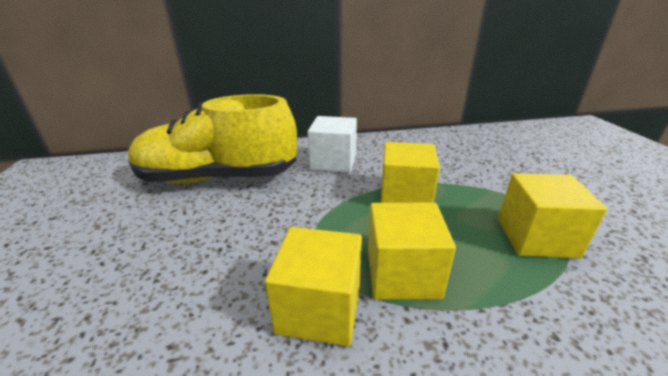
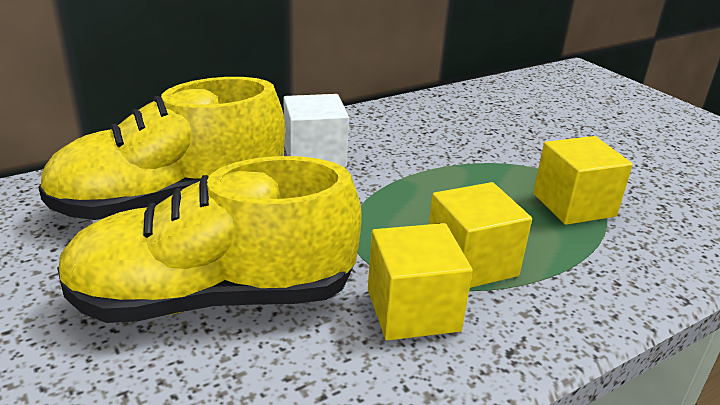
camera: 25 degrees left, 0 degrees up
(181, 255) = (214, 298): none -> yellow shoe
(405, 196) = (428, 185): yellow cube -> none

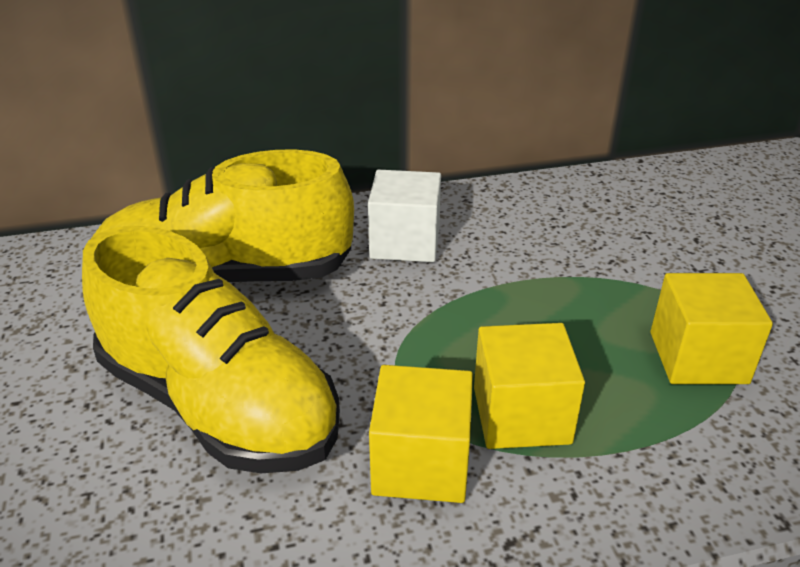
camera: 20 degrees right, 5 degrees up
(214, 298) = (218, 404): yellow shoe -> yellow shoe turned 150 degrees counterclockwise

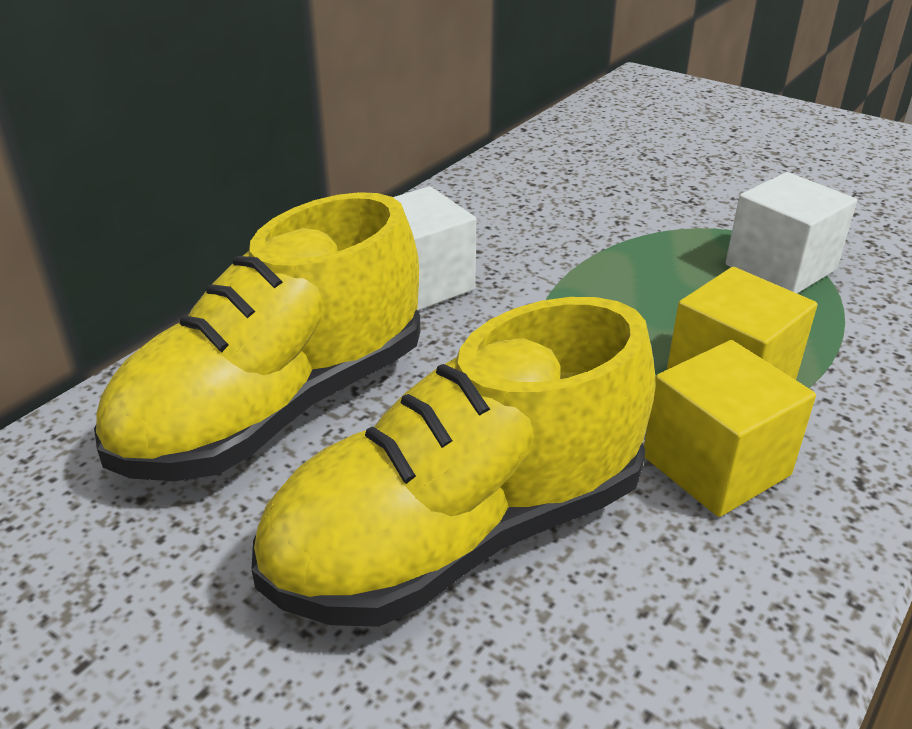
camera: 40 degrees left, 0 degrees up
(218, 404) = (460, 534): yellow shoe -> yellow shoe turned 150 degrees clockwise
(698, 357) = (780, 267): yellow cube -> white cube

